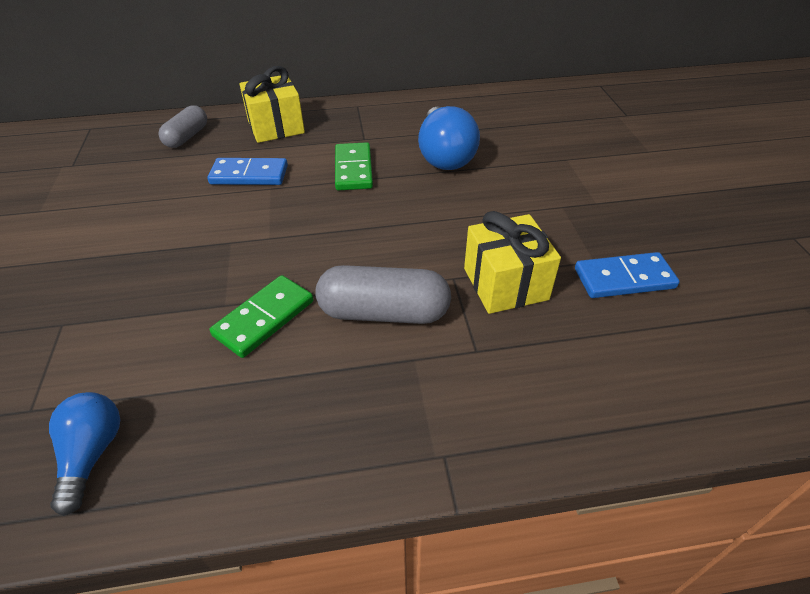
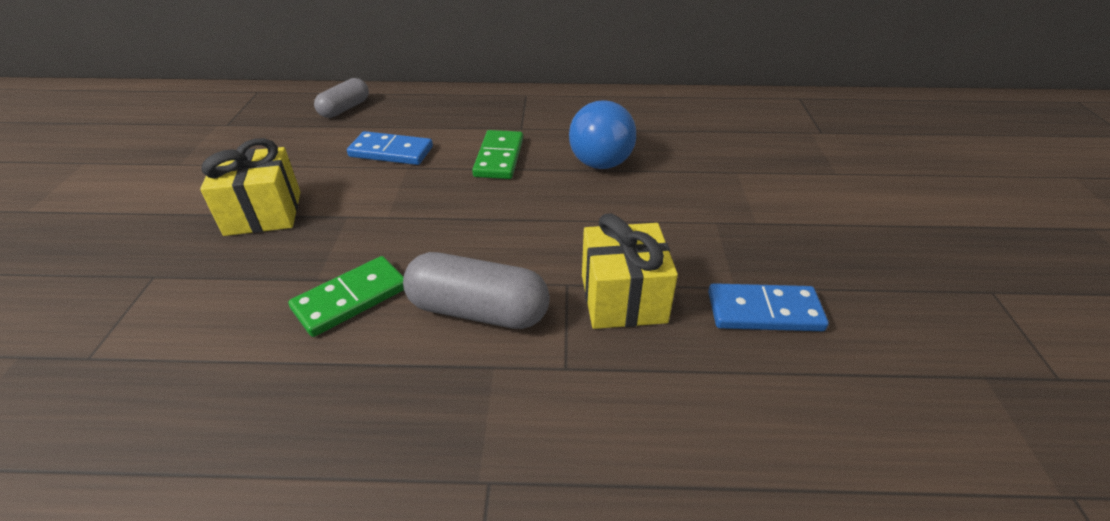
camera: 10 degrees right, 5 degrees down
(92, 454) = (126, 413): blue light bulb -> none
(276, 127) = (435, 108): yellow gift -> yellow gift (263, 213)

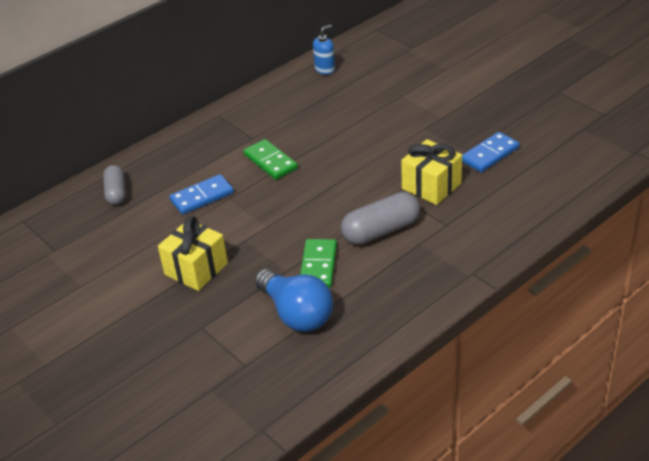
camera: 40 degrees left, 0 degrees up
(601, 154) = (321, 126): blue light bulb -> blue light bulb (296, 314)
(687, 106) = (325, 69): none -> blue soap dispenser

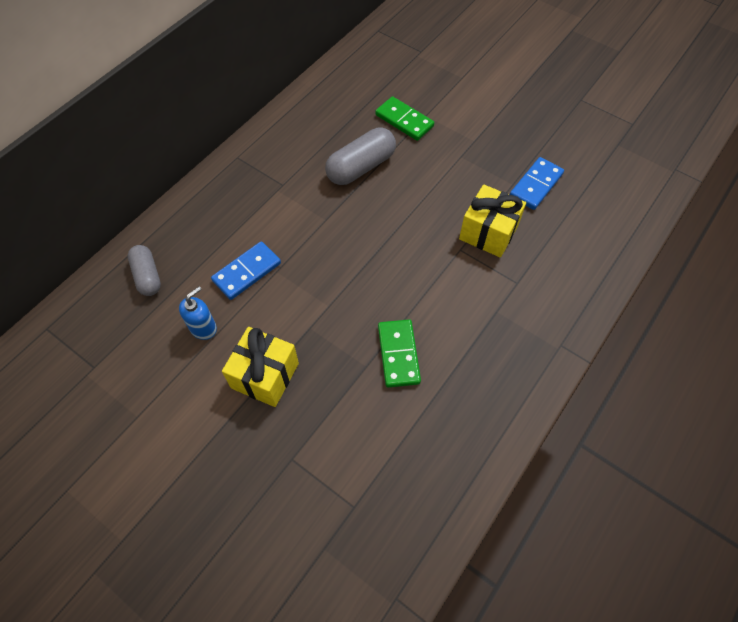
camera: 15 degrees left, 20 degrees up
(270, 162) = (310, 216): green domino -> green domino (404, 121)
(296, 314) = (392, 425): blue light bulb -> none
(325, 69) = (337, 86): blue soap dispenser -> blue soap dispenser (203, 328)
(381, 231) = (452, 298): grey capsule -> grey capsule (361, 167)

